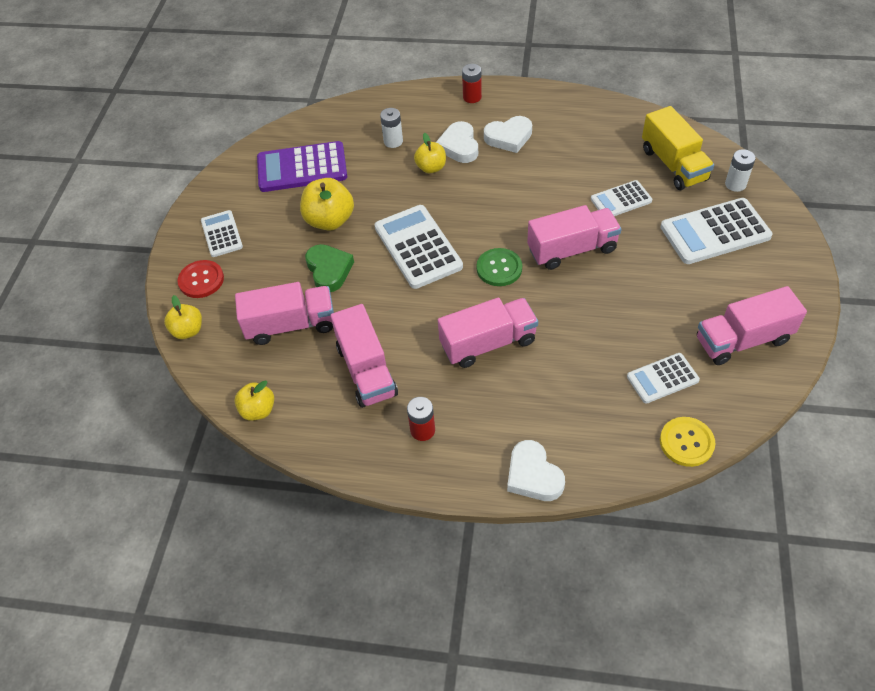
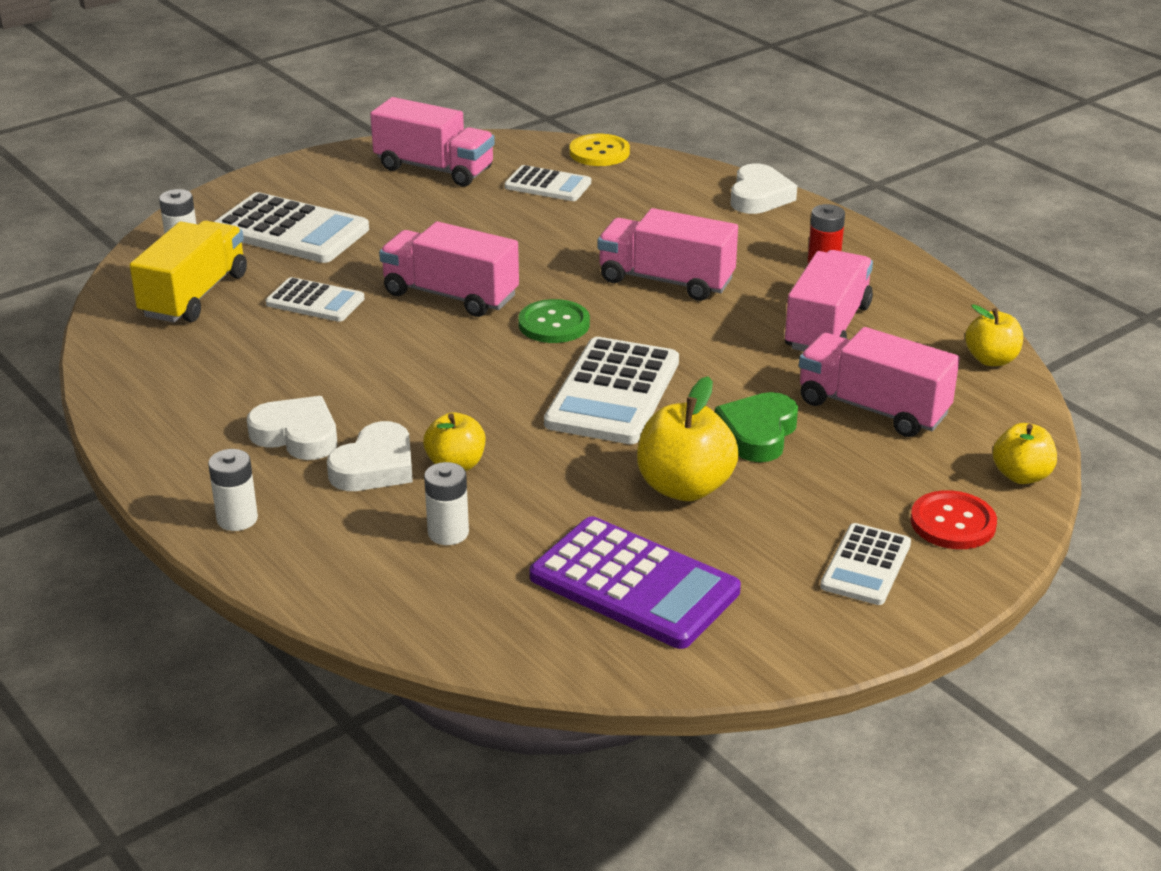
camera: 140 degrees left, 20 degrees down
(472, 97) = (237, 519): red battery -> white battery

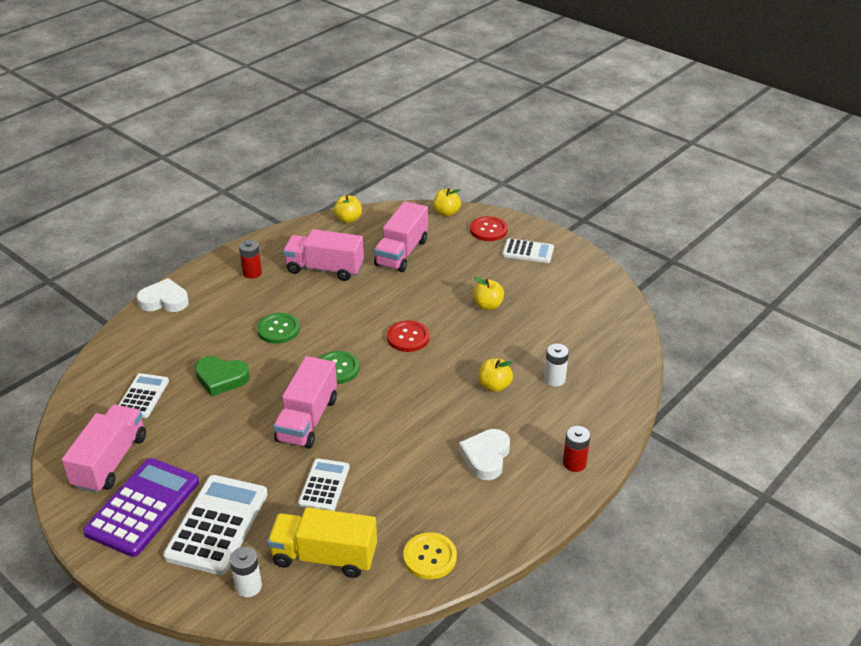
camera: 100 degrees left, 5 degrees up
(237, 519) = (574, 463): white battery -> red battery
(375, 466) = (506, 417): white heart -> none
(599, 152) = (90, 377): yellow button -> yellow button (430, 557)
(612, 393) = (408, 337): white calculator -> red button
(634, 584) = (569, 314): purple calculator -> purple calculator (143, 507)
(666, 280) = (278, 329): pink truck -> green button
(684, 487) = (487, 305): yellow apple -> yellow apple, size x0.63
(758, 433) = (434, 286): green heart -> green heart (221, 378)

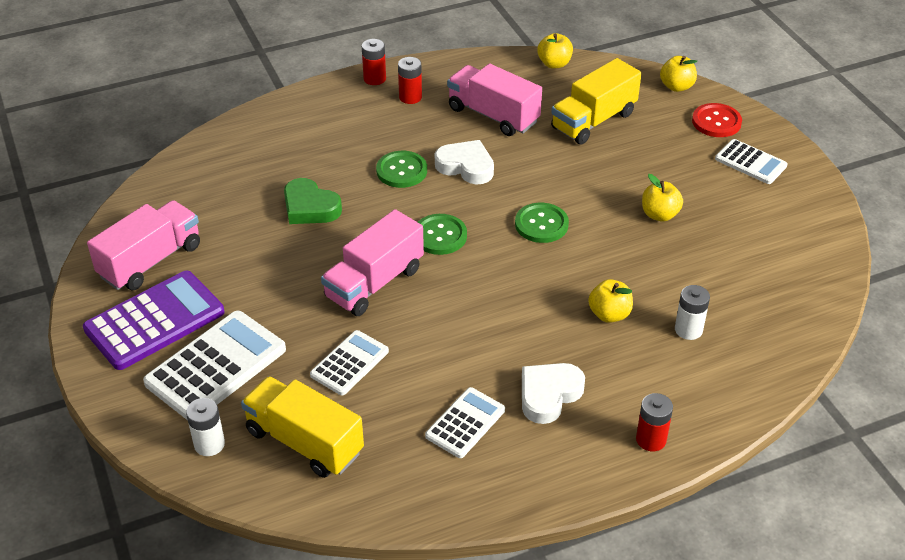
camera: 25 degrees right, 5 degrees up
(143, 396) = (220, 201): white calculator -> white calculator (465, 423)
(164, 301) = (300, 102): white heart -> white heart (466, 166)
(215, 266) = (374, 79): none -> red battery
(401, 253) = (593, 121): pink truck -> yellow truck
(408, 337) = (541, 224): red button -> green button
(430, 557) = (416, 486): yellow button -> none

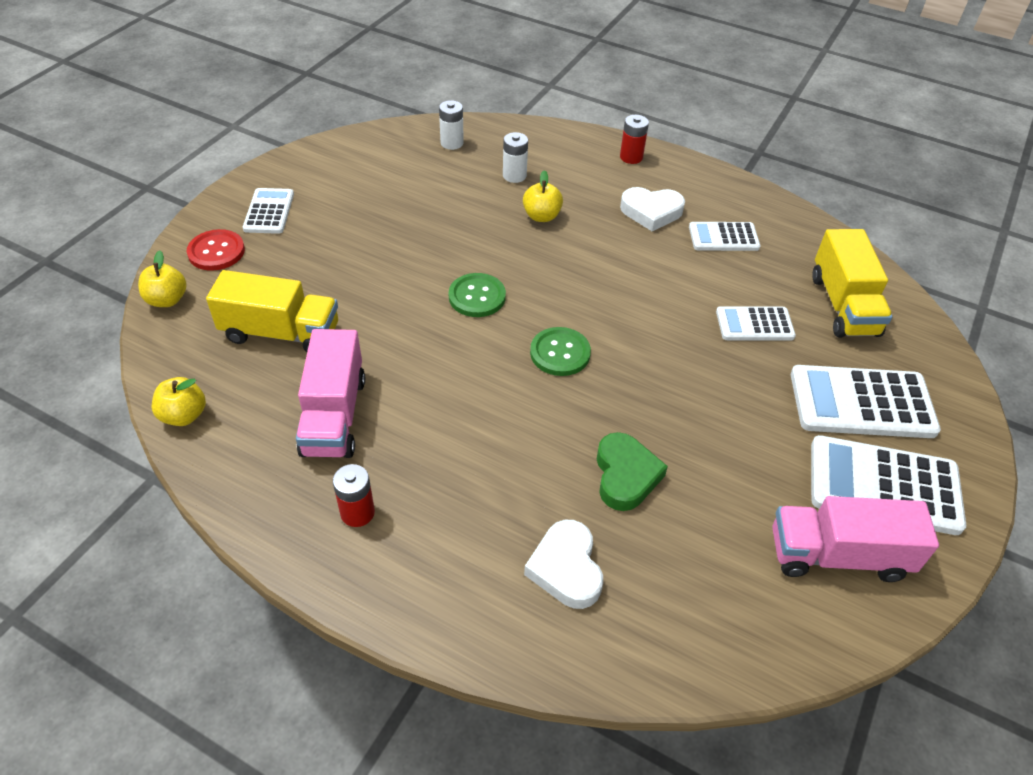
camera: 130 degrees left, 5 degrees up
(155, 321) = (884, 485): purple calculator -> white calculator
(209, 444) = (916, 354): white battery -> white battery (452, 143)
(374, 79) = (345, 577): red battery -> none
(374, 283) = (662, 362): pink truck -> none
(401, 171) = (497, 436): green button -> none
(466, 166) = (443, 390): white heart -> white heart (566, 568)
(659, 214) = (394, 235): yellow apple -> none

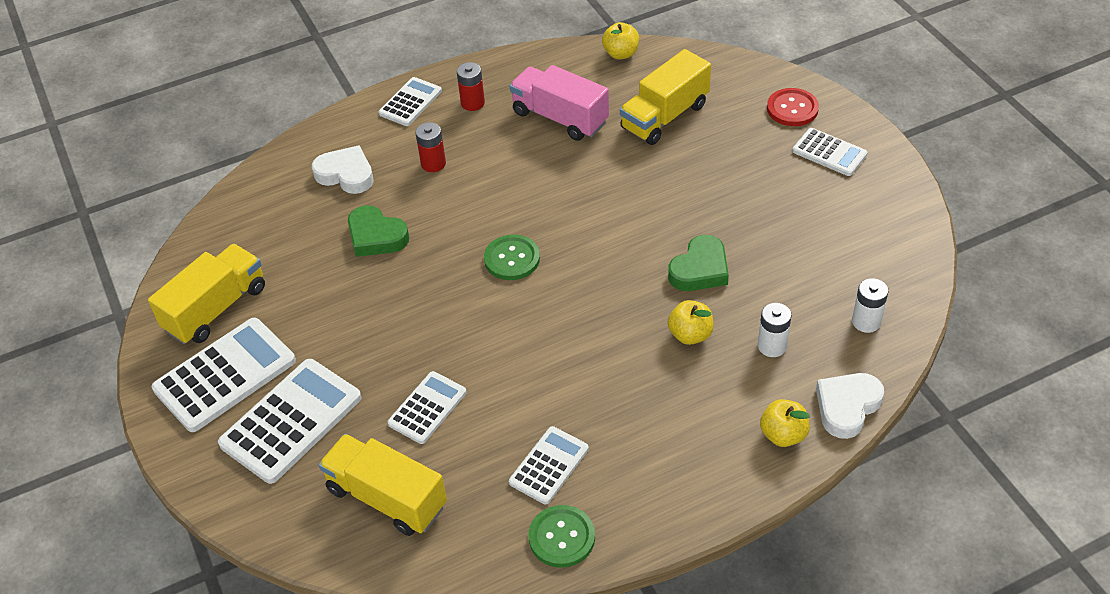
camera: 130 degrees right, 0 degrees up
(167, 300) = (749, 71): yellow apple -> yellow apple (783, 435)
(396, 583) = (410, 102): none -> white calculator
(470, 235) = (700, 269): none -> green heart
(477, 297) = (616, 238): green button -> green button (561, 537)
(631, 157) = (738, 470): red battery -> red battery (433, 164)
(651, 212) = (632, 428): white heart -> white heart (847, 407)
(838, 555) = (216, 309): pink truck -> yellow truck

